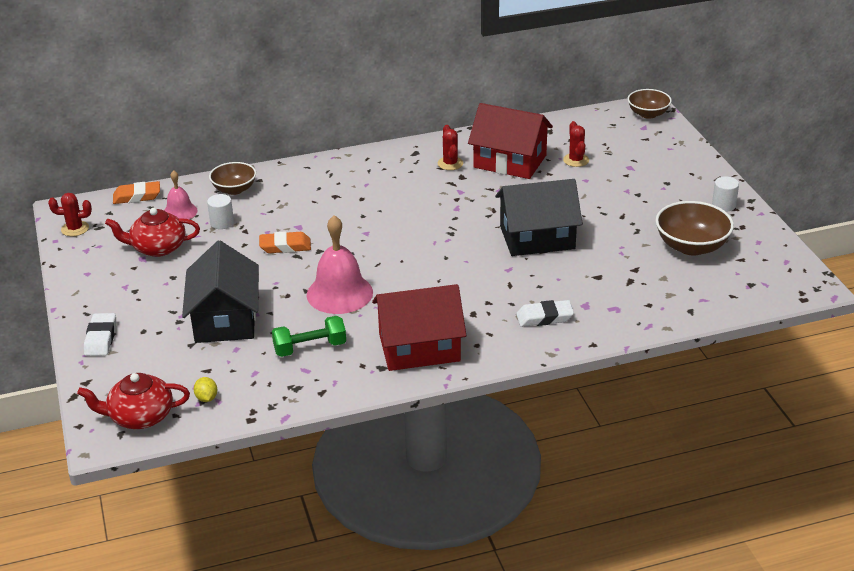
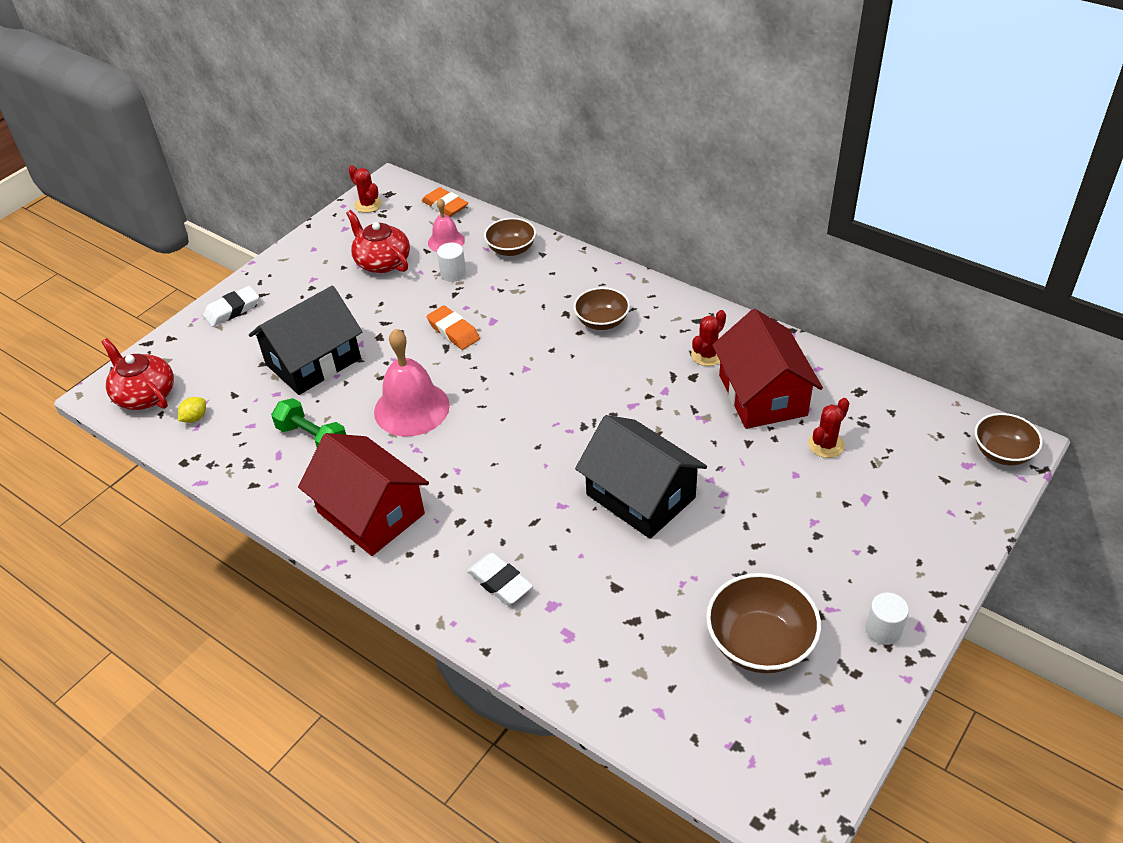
camera: 55 degrees right, 10 degrees up
(364, 186) = (602, 322): none -> brown bowl

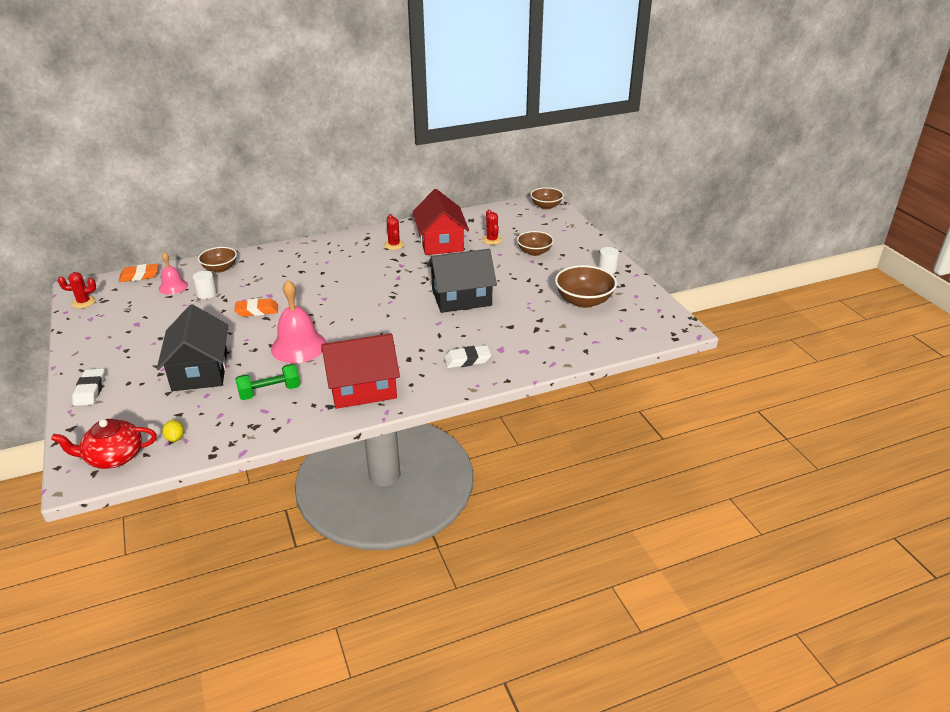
camera: 60 degrees left, 10 degrees down
(382, 262) = (150, 315): red teapot -> none
(602, 322) = (325, 263): brown bowl -> brown bowl (534, 252)
(762, 395) = (440, 242): red house -> red house turned 60 degrees clockwise

